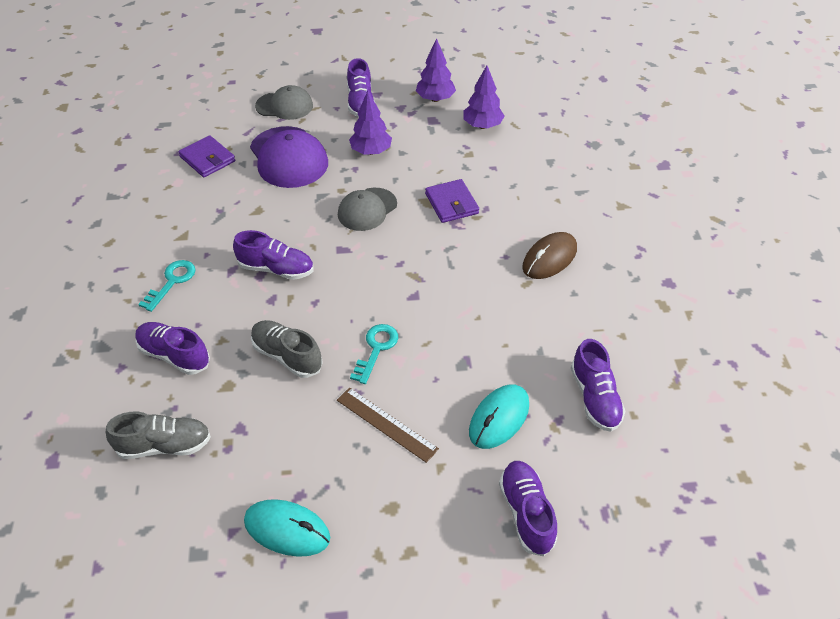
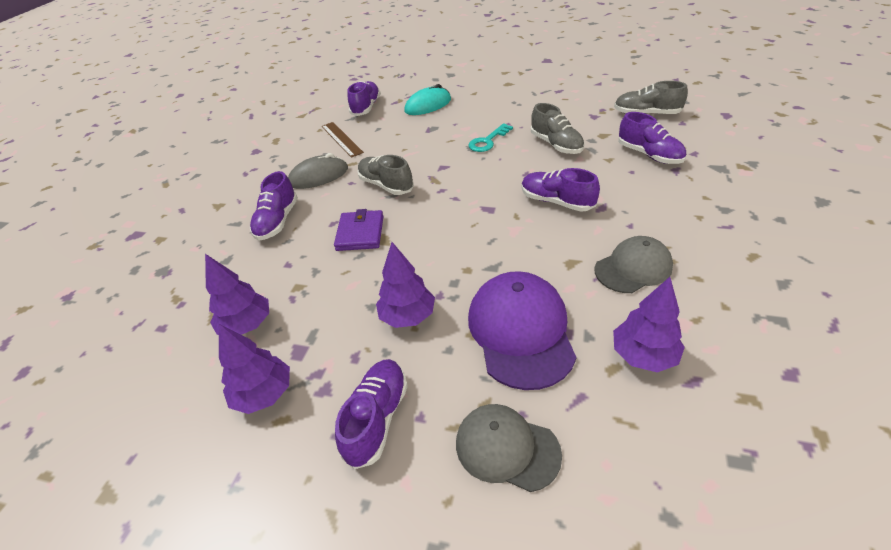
camera: 155 degrees left, 5 degrees down
(171, 282) = (663, 206): turquoise key -> none
(207, 159) = (643, 355): purple wallet -> purple tree
(287, 530) = (567, 82): turquoise mouse -> none
(367, 209) = (447, 242): grey cap -> grey cap (633, 268)
(386, 424) = (497, 109): brown ruler -> brown ruler (341, 139)
(463, 259) = (386, 185): none -> grey shoe
(526, 513) = (439, 77): purple shoe -> purple shoe (277, 221)
(549, 258) = (319, 176): brown mouse -> grey mouse

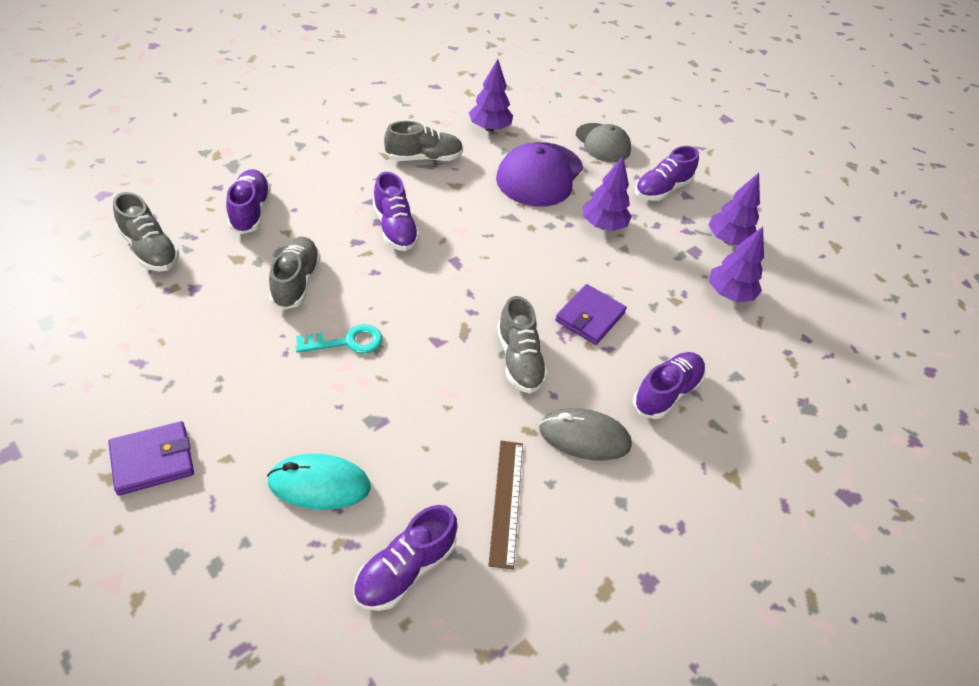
camera: 155 degrees left, 5 degrees up
(498, 80) = (152, 460): none -> purple wallet
(633, 268) = (424, 158): grey cap -> grey shoe

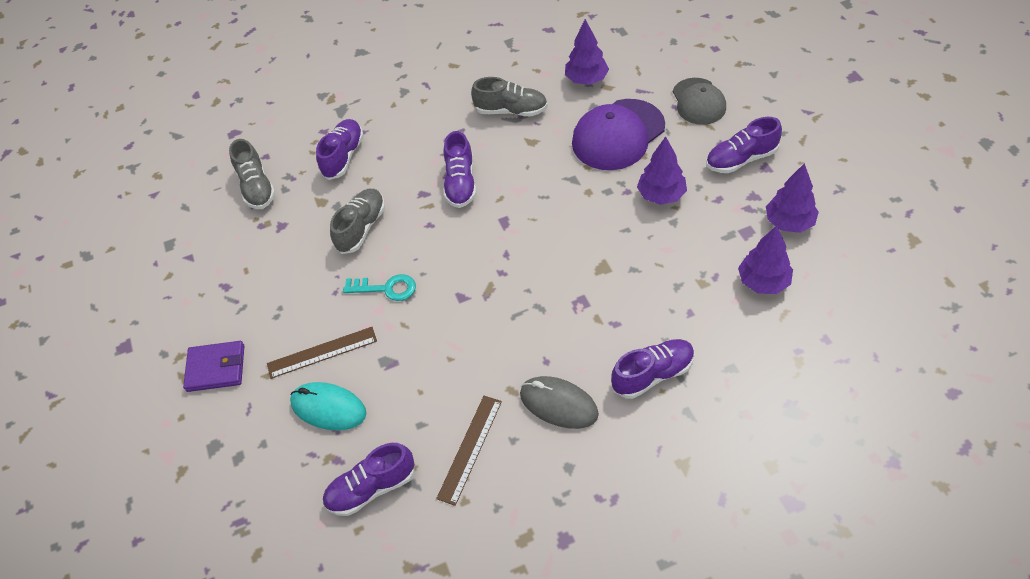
camera: 30 degrees right, 5 degrees up
(290, 421) = (322, 352): none -> brown ruler
(519, 360) = (527, 324): grey shoe -> none
(590, 317) = (609, 290): purple wallet -> none

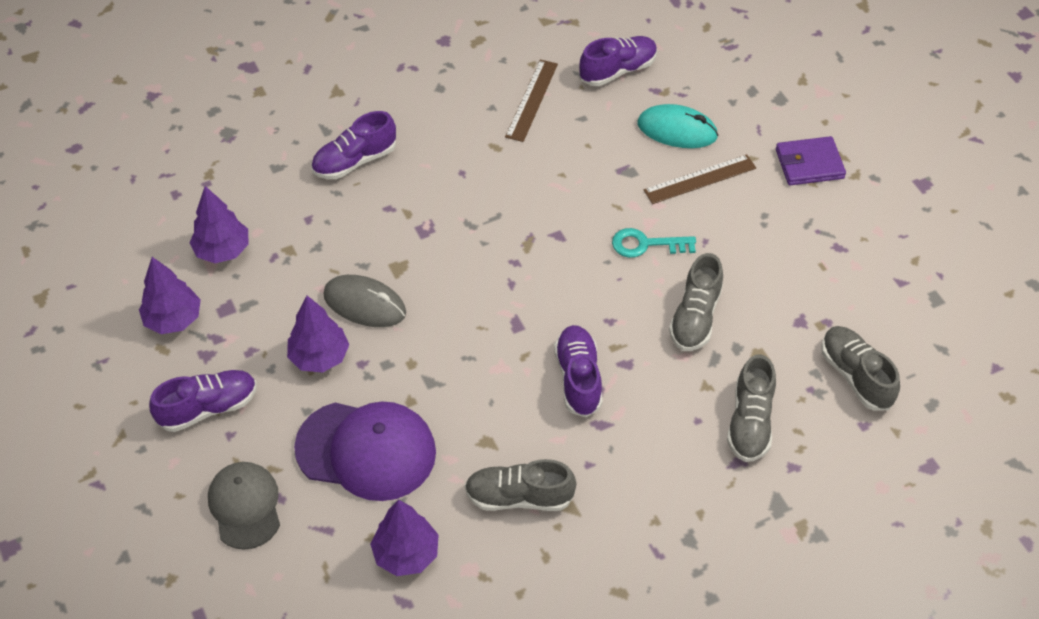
camera: 170 degrees right, 0 degrees up
(343, 156) = (750, 422): purple shoe -> grey shoe
(558, 404) = (449, 135): grey mouse -> grey mouse (364, 304)
(618, 135) = (366, 450): purple cap -> purple cap turned 60 degrees clockwise

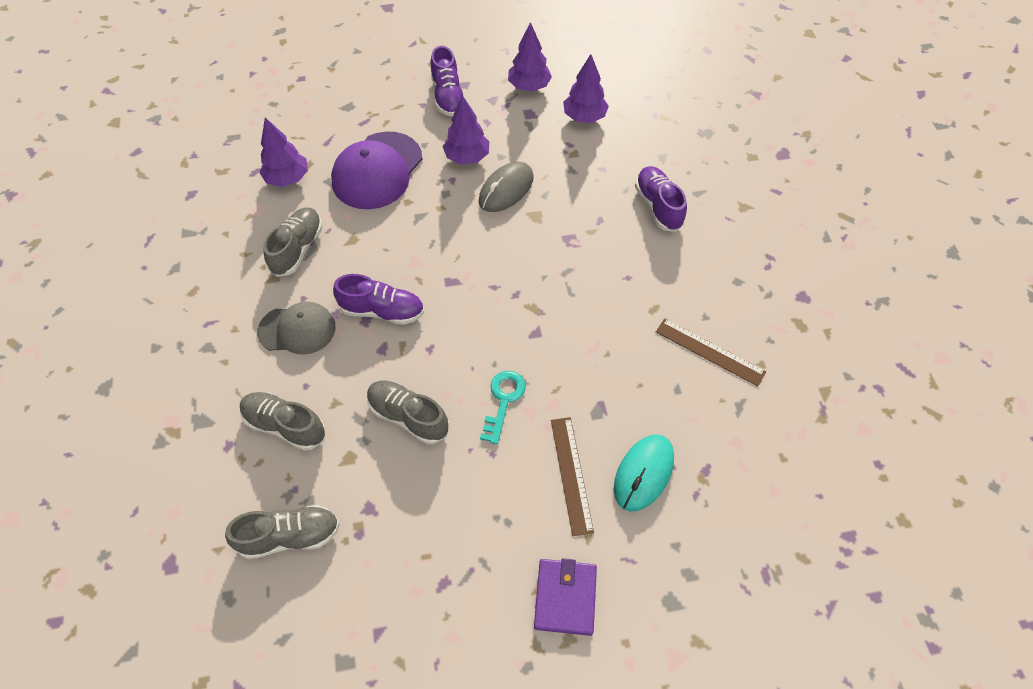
camera: 105 degrees right, 5 degrees up
(245, 506) = (364, 106): grey cap -> grey cap (297, 329)
(618, 70) = (741, 441): purple shoe -> none

